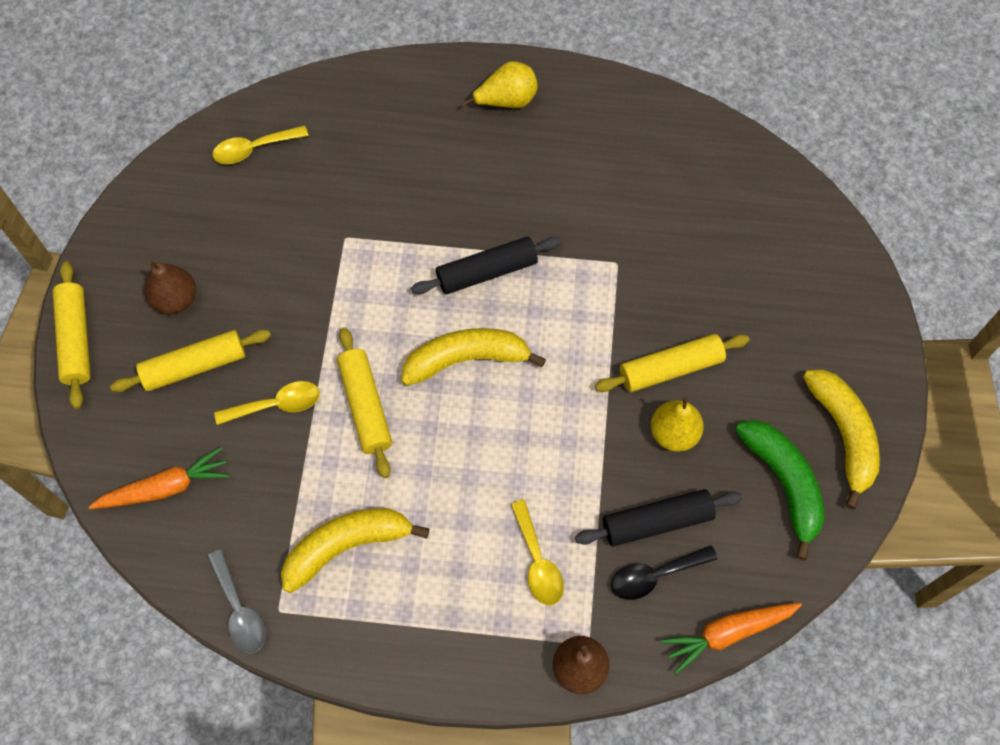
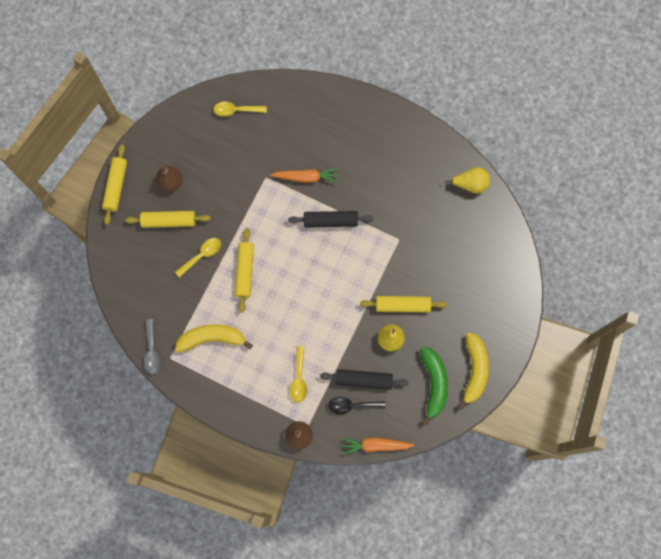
camera: 20 degrees right, 10 degrees up
(165, 487) = (136, 279): orange carrot -> orange carrot (306, 177)
(276, 405) = (202, 255): yellow spoon -> yellow spoon turned 45 degrees counterclockwise
(466, 359) = (303, 264): yellow banana -> none
(506, 101) = (377, 127): yellow pear -> yellow pear (470, 184)

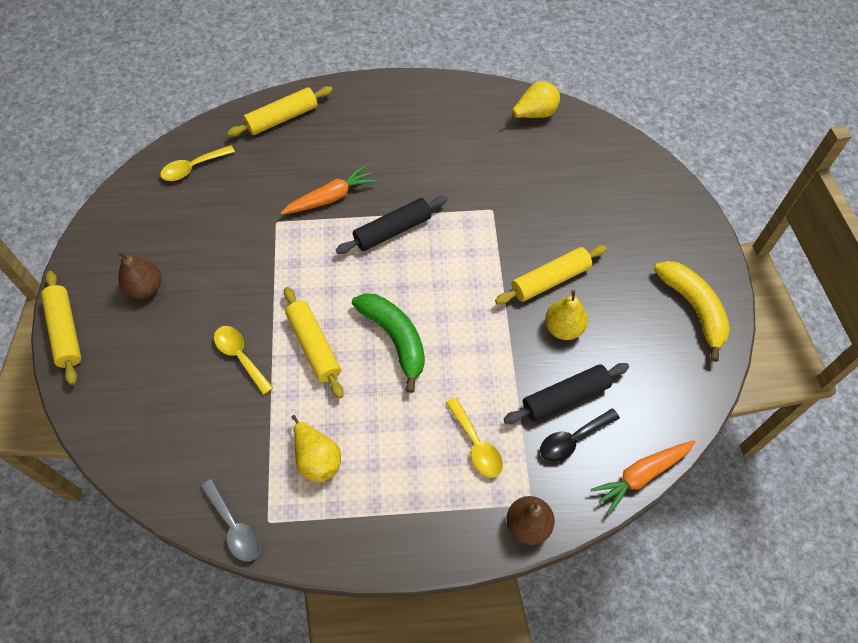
camera: 30 degrees left, 15 degrees down
(169, 221) = (168, 337): yellow rolling pin -> yellow rolling pin (282, 118)
(202, 255) = (240, 356): yellow spoon -> yellow spoon turned 60 degrees counterclockwise
(212, 338) = (317, 459): yellow banana -> yellow pear
(433, 384) = (657, 352): green banana -> green banana (395, 339)

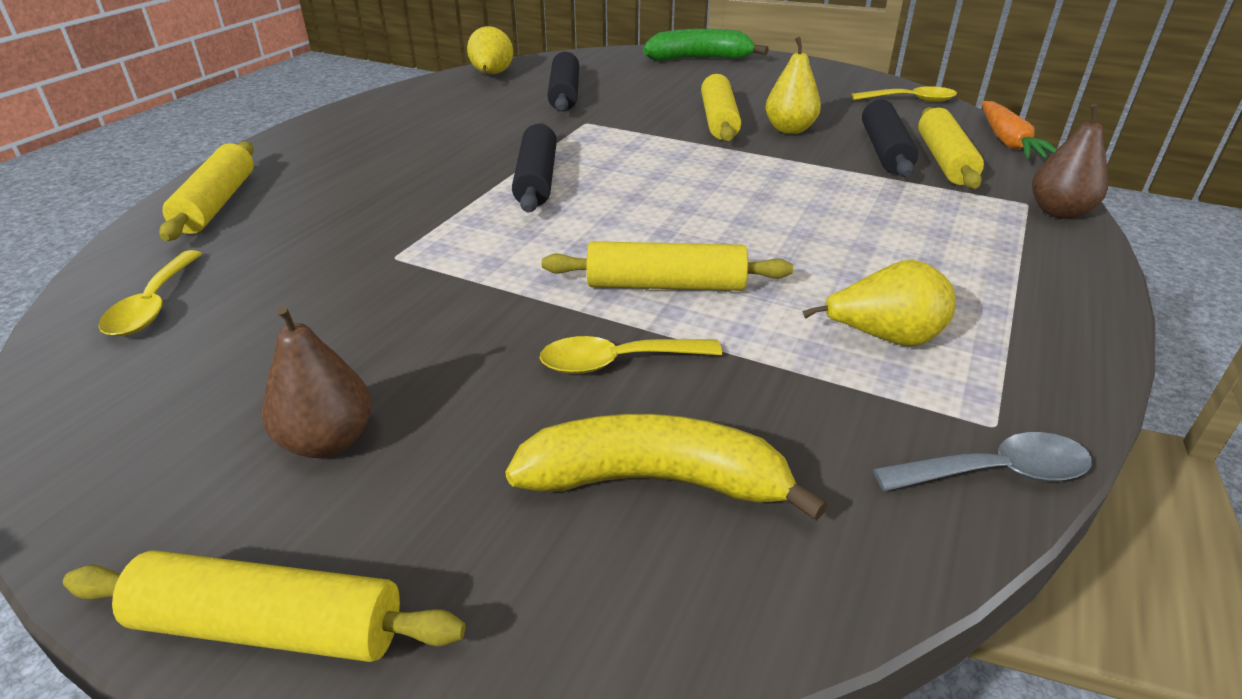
camera: 60 degrees left, 25 degrees down
(330, 197) = (418, 205): orange carrot -> none
(395, 339) = (713, 221): green banana -> green banana (699, 59)
(476, 444) = (923, 212): yellow spoon -> yellow spoon (910, 100)
(532, 172) = (565, 94): none -> black rolling pin
(573, 439) = (944, 160): black spoon -> yellow rolling pin
(693, 308) = (817, 77): yellow banana -> yellow banana (656, 481)

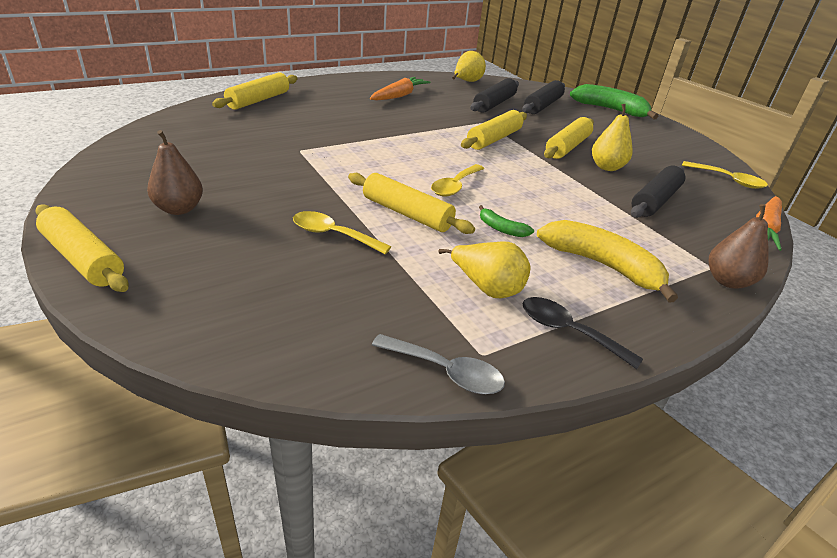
camera: 30 degrees right, 0 degrees up
(153, 305) = (185, 132): yellow spoon -> yellow spoon (455, 186)
(428, 124) = (399, 96): none -> orange carrot
(536, 180) = (414, 141): black rolling pin -> black rolling pin (542, 105)
(656, 481) = (279, 287): yellow banana -> yellow banana (602, 265)
(794, 254) = (501, 229): none -> green banana
(944, 160) = (691, 221): yellow rolling pin -> yellow rolling pin (494, 139)
(1025, 345) = (569, 332): none -> black spoon

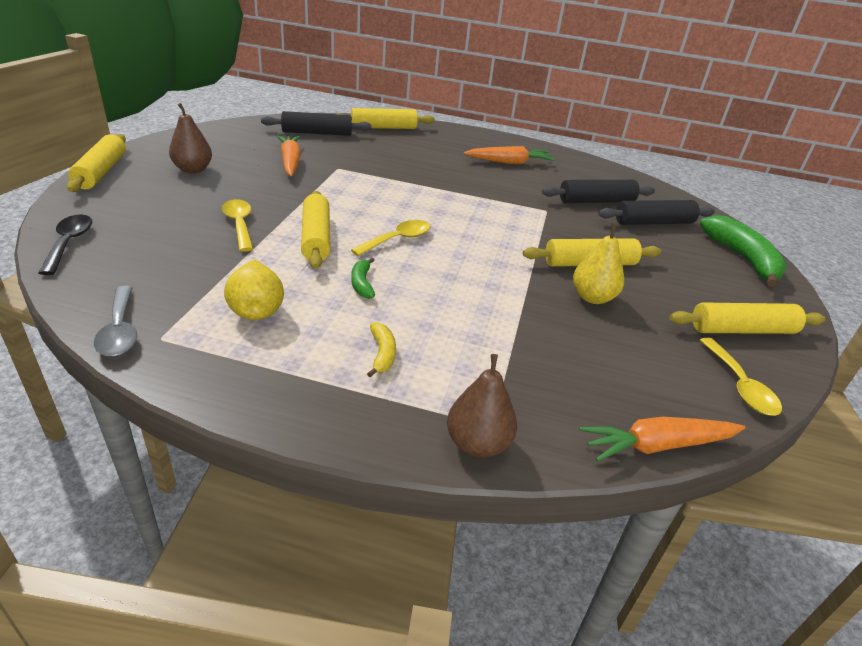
camera: 45 degrees right, 0 degrees up
(251, 161) = (290, 162): none -> orange carrot
(455, 186) = (397, 240): yellow spoon -> yellow spoon turned 150 degrees clockwise
(466, 82) = (610, 175): yellow pear -> none
(494, 139) = (522, 225): yellow rolling pin -> yellow rolling pin (742, 330)
(569, 332) = (243, 369): black spoon -> black spoon (69, 243)
(602, 265) = (382, 354): yellow banana -> yellow banana, size x0.48
(655, 201) = (575, 348): black rolling pin -> black rolling pin (317, 133)

